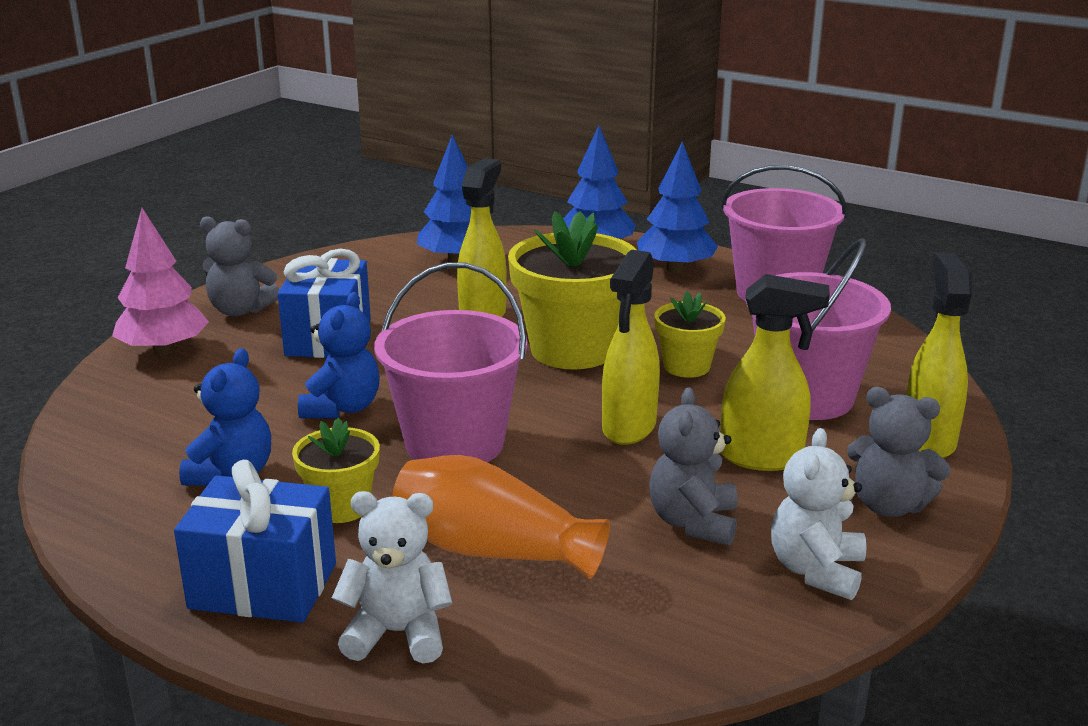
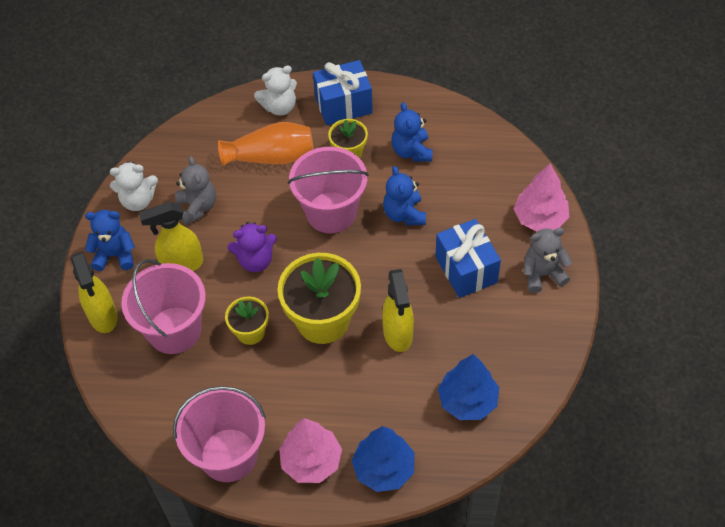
camera: 155 degrees right, 30 degrees up
(628, 428) = (255, 260): yellow spray bottle -> purple teddy bear
(675, 269) = (311, 461): blue tree -> pink tree
(816, 571) = (138, 200): white teddy bear -> white teddy bear turned 90 degrees clockwise
(889, 505) = (115, 255): grey teddy bear -> blue teddy bear

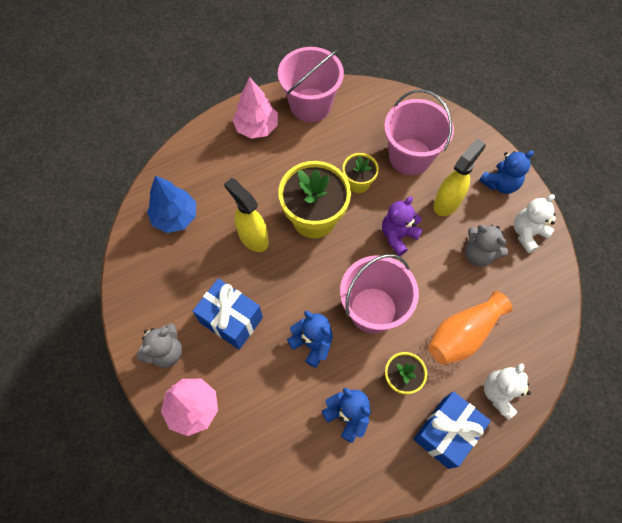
camera: 145 degrees right, 10 degrees up
(103, 317) = (464, 140): yellow spray bottle -> none
(384, 469) = (207, 146): blue tree -> none

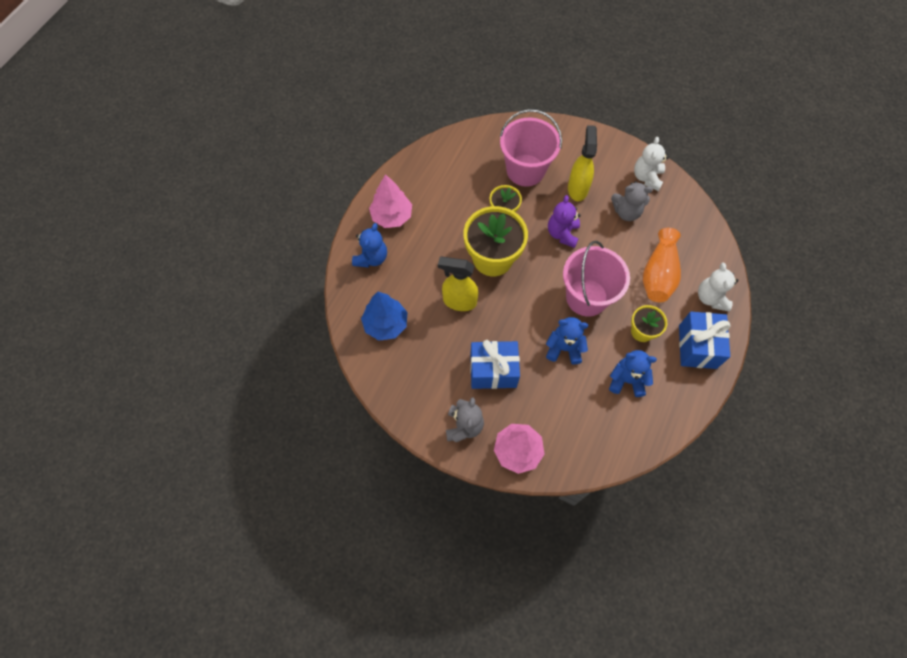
camera: 35 degrees left, 0 degrees up
(310, 105) = (419, 174): pink bucket -> none
(500, 183) = (602, 153): blue teddy bear -> blue teddy bear (371, 258)

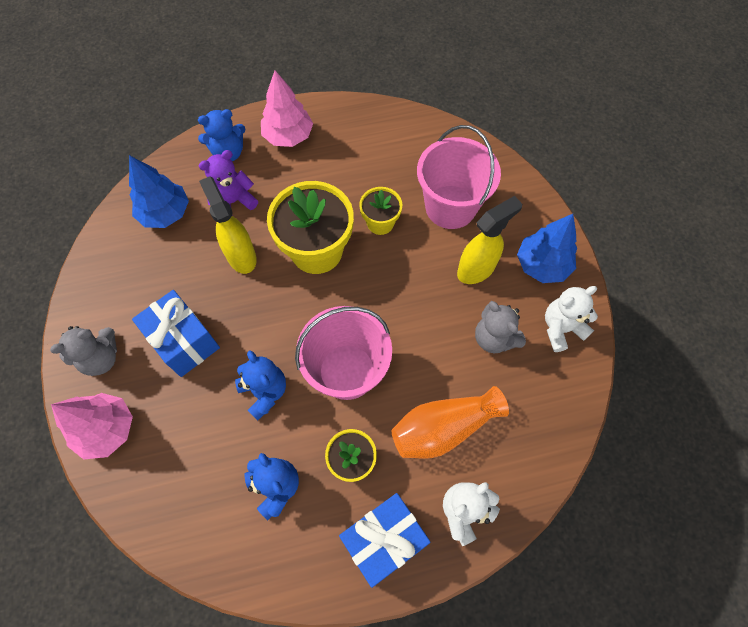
camera: 50 degrees right, 0 degrees up
(562, 234) = (405, 293): purple teddy bear -> purple teddy bear (233, 202)
(602, 156) = (542, 265): none -> blue tree

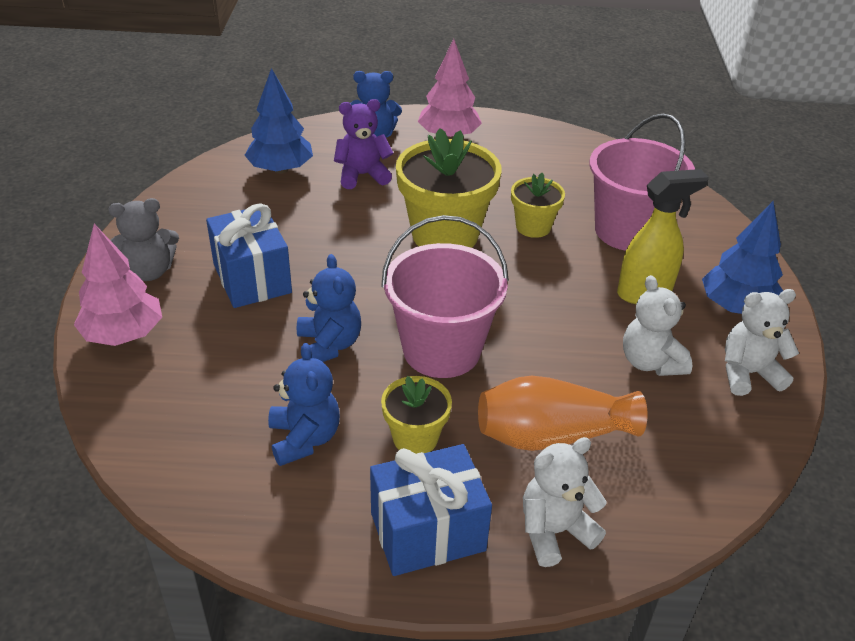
camera: 15 degrees right, 25 degrees down
(241, 256) = (352, 220): yellow spray bottle -> none
(494, 338) = (650, 362): grey teddy bear -> white teddy bear

